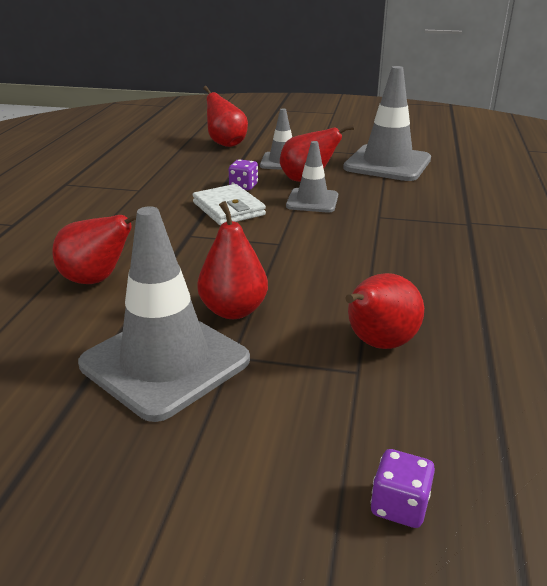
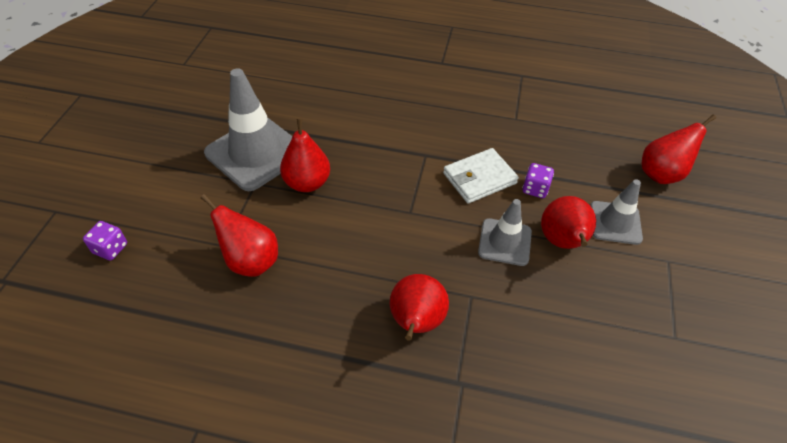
camera: 90 degrees right, 20 degrees up
(97, 280) = (356, 113): red pear -> red pear (416, 322)
(387, 164) = (637, 331): grey traffic cone -> none

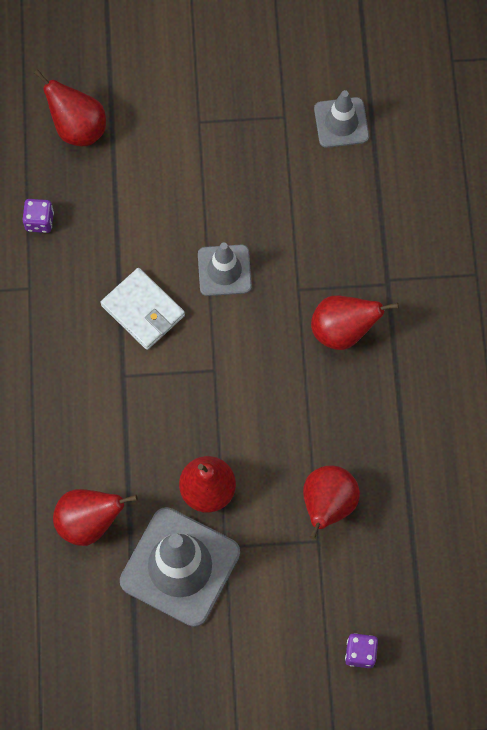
camera: 105 degrees left, 20 degrees up
(535, 189) = (141, 251): purple dice -> purple dice (39, 221)
(562, 242) = (206, 217): red pear -> red pear (89, 522)
(615, 223) = (165, 170): grey traffic cone -> grey traffic cone (341, 123)

